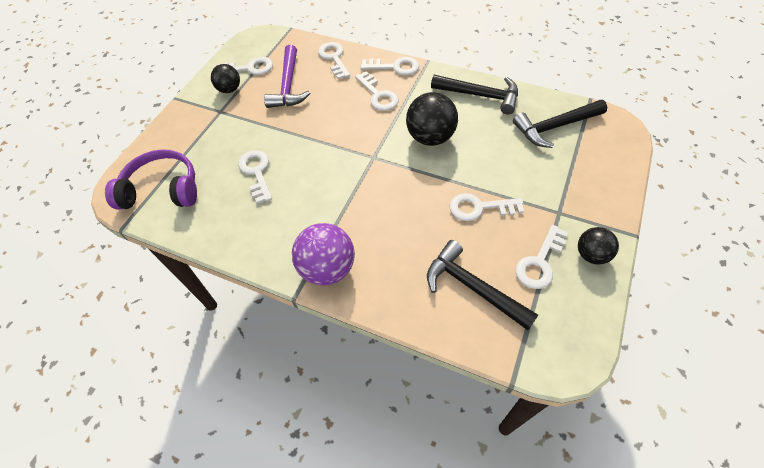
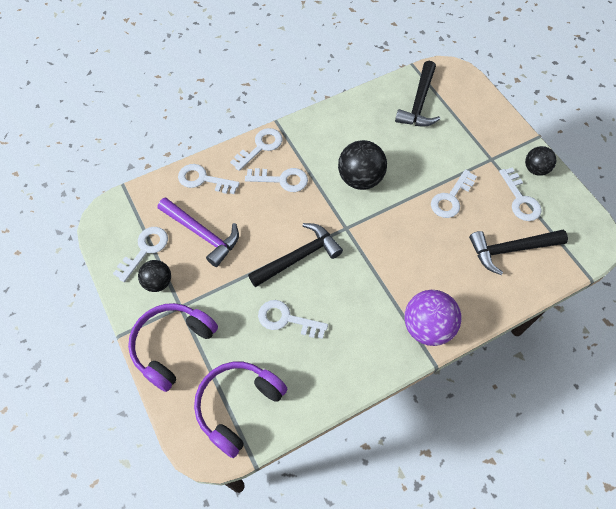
camera: 55 degrees left, 5 degrees up
(185, 127) = (172, 346): none -> purple headphones
(480, 95) = (348, 119): black hammer -> black hammer (298, 257)

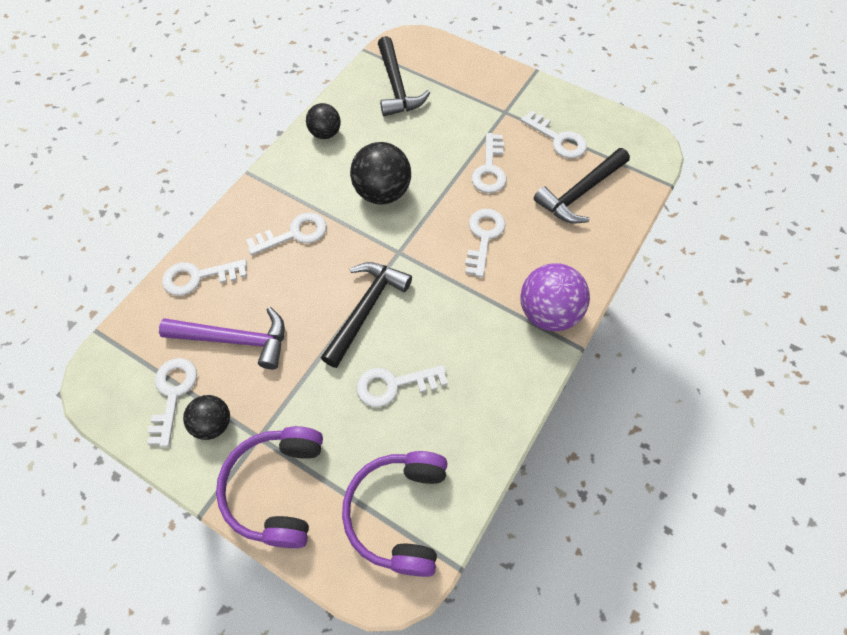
camera: 30 degrees left, 0 degrees up
(260, 147) = (246, 209): white key -> white key (483, 237)
(535, 169) = (553, 103): black ball -> black ball (325, 133)

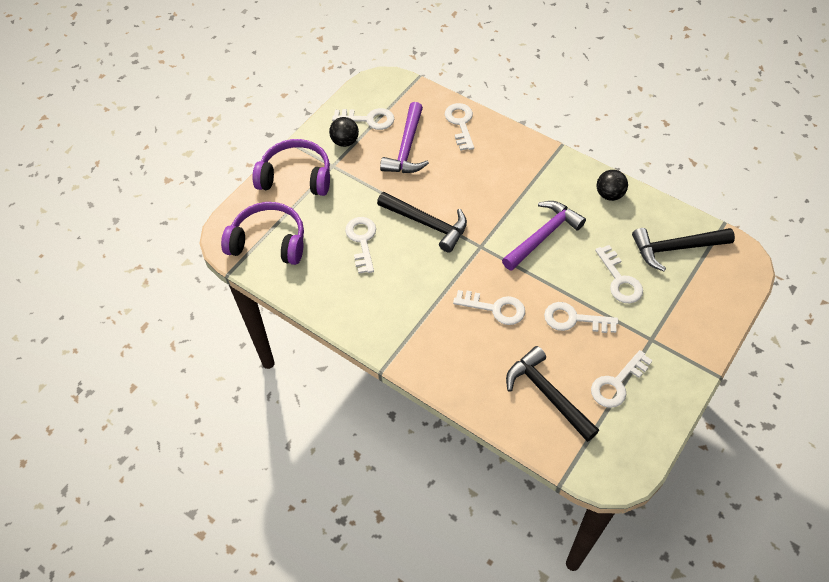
camera: 95 degrees right, 5 degrees down
(294, 234) = (499, 177): white key -> white key (619, 280)
(382, 192) = (543, 235): black ball -> purple hammer
(548, 313) = (416, 350): purple ball -> none

